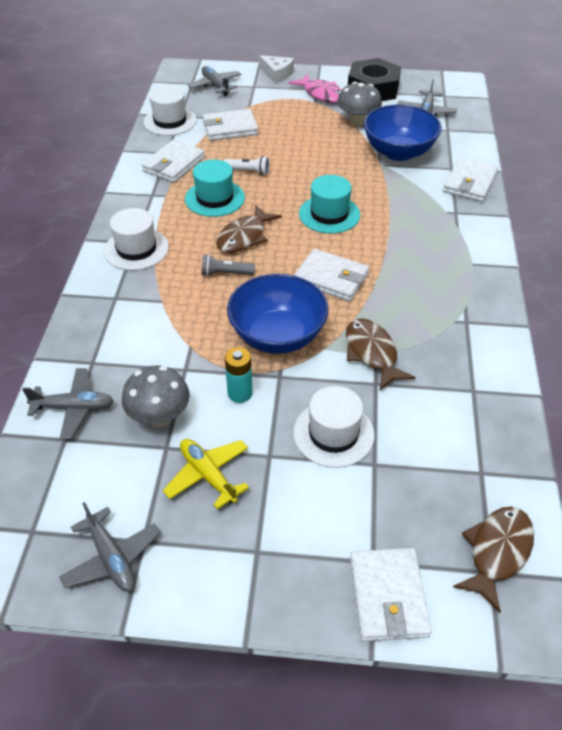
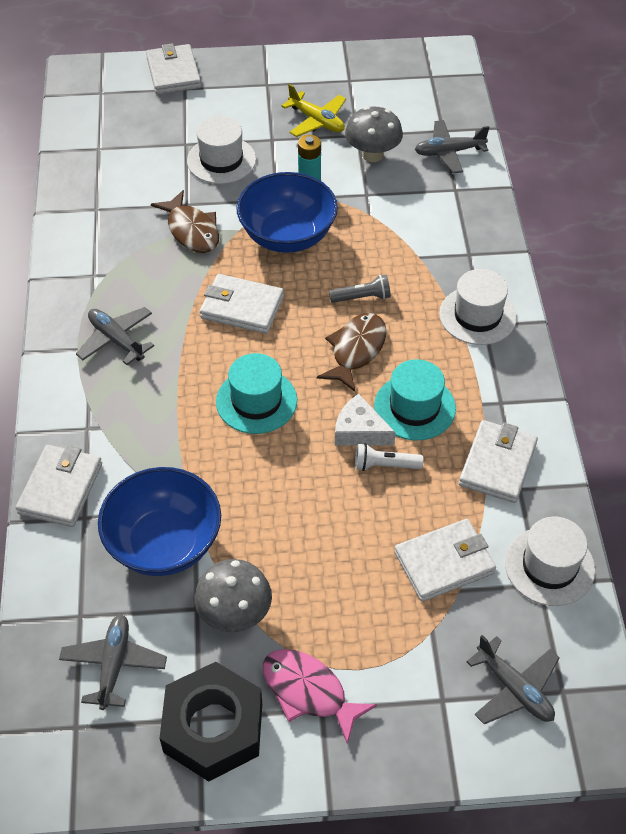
camera: 170 degrees right, 5 degrees up
(111, 558) = (367, 69): grey plane -> grey plane (116, 340)
(277, 74) = (409, 752): white cheese -> white cheese (359, 431)
(497, 552) = (95, 103): brown fish -> none

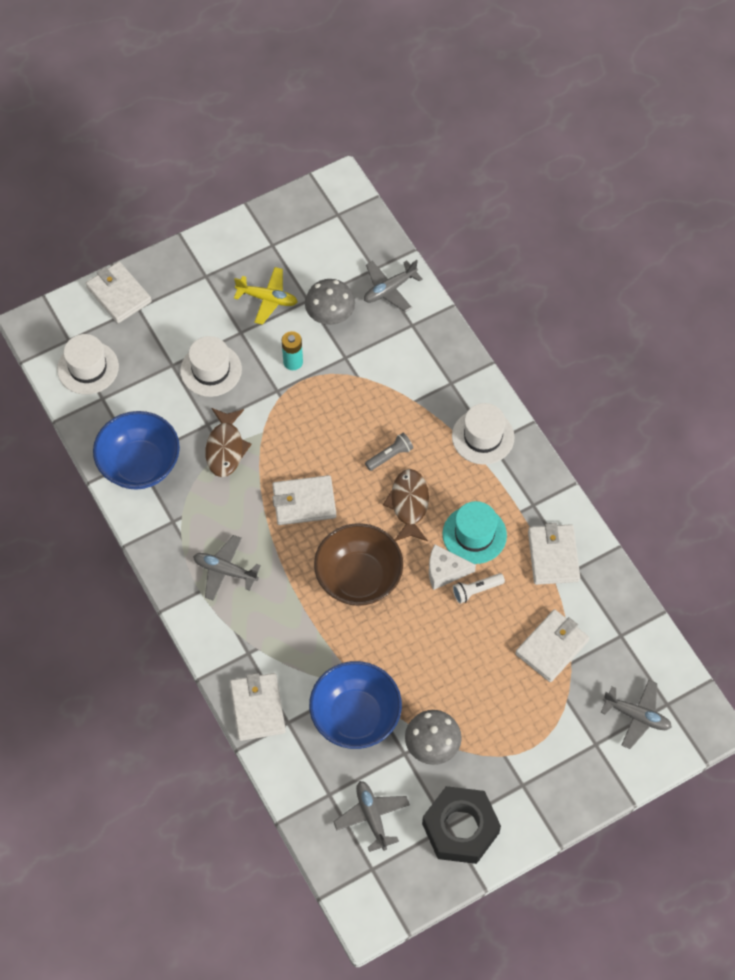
camera: 25 degrees left, 10 degrees up
(191, 230) = (225, 448): brown fish -> brown fish turned 60 degrees clockwise
(256, 401) = (358, 578): turquoise hat -> brown bowl
(287, 236) = (303, 422): blue bowl -> blue bowl (140, 464)
(309, 692) = (509, 777): pink fish -> none
(549, 566) = (621, 619): white hat -> white hat (88, 368)

